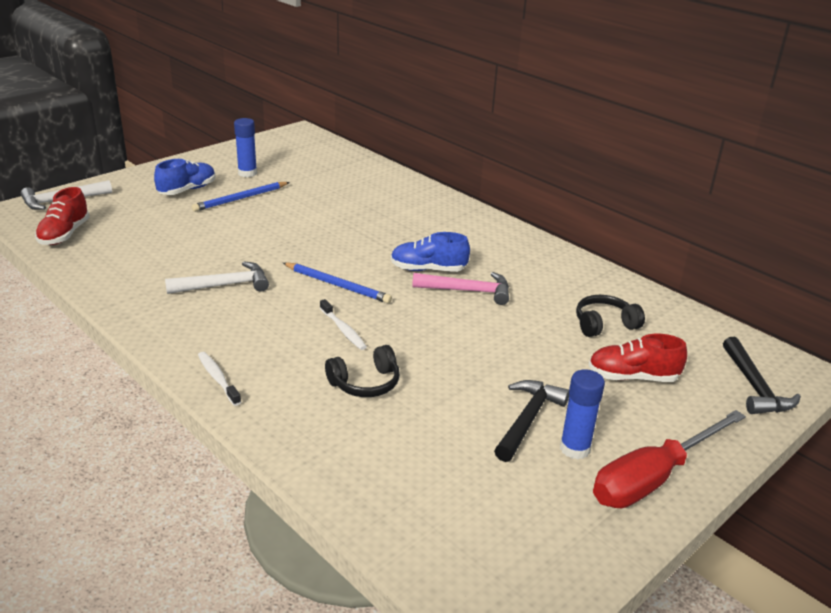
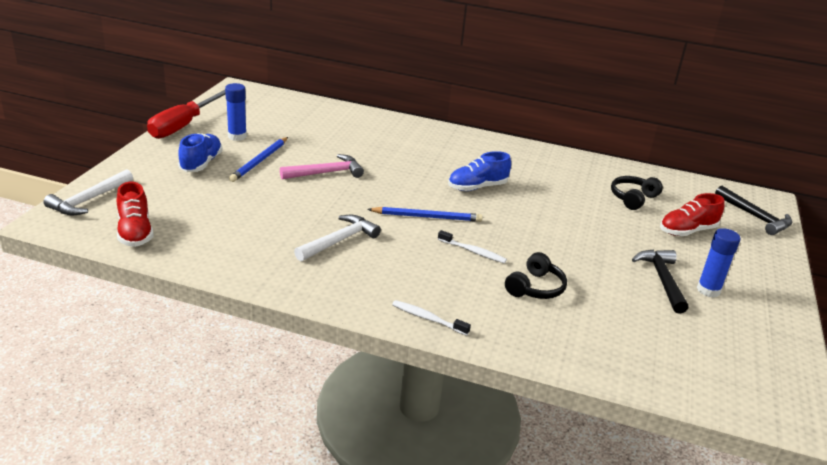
camera: 30 degrees left, 0 degrees up
(467, 291) = (523, 197): pink hammer -> pink hammer (326, 173)
(653, 478) = (767, 294): red screwdriver -> red screwdriver (184, 125)

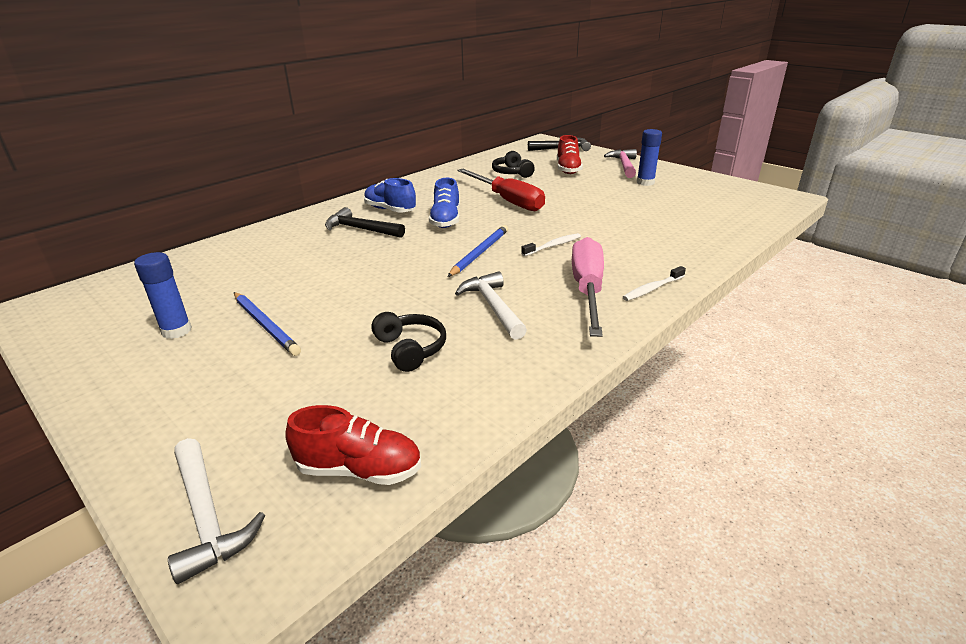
camera: 60 degrees left, 0 degrees up
(184, 125) = (77, 371): red screwdriver -> red screwdriver (507, 201)
(201, 163) = (217, 373): blue shoe -> blue shoe (390, 210)
(326, 173) = (342, 287): pink hammer -> pink hammer (624, 165)
(399, 282) = (587, 290): none -> pink screwdriver
(535, 288) = (620, 234): black headphones -> black headphones (410, 349)
(662, 280) = (627, 192): black hammer -> black hammer (361, 229)

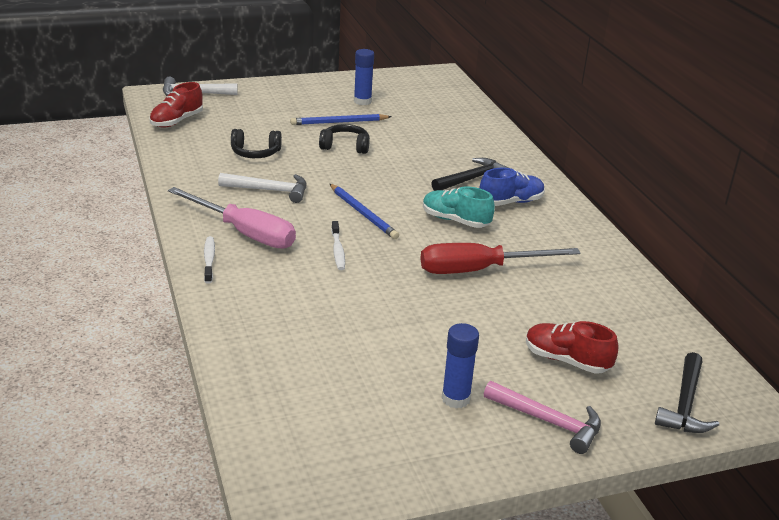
camera: 115 degrees right, 0 degrees up
(446, 220) = (455, 220): blue shoe -> turquoise shoe
(512, 173) = (582, 310): black headphones -> black headphones (345, 146)

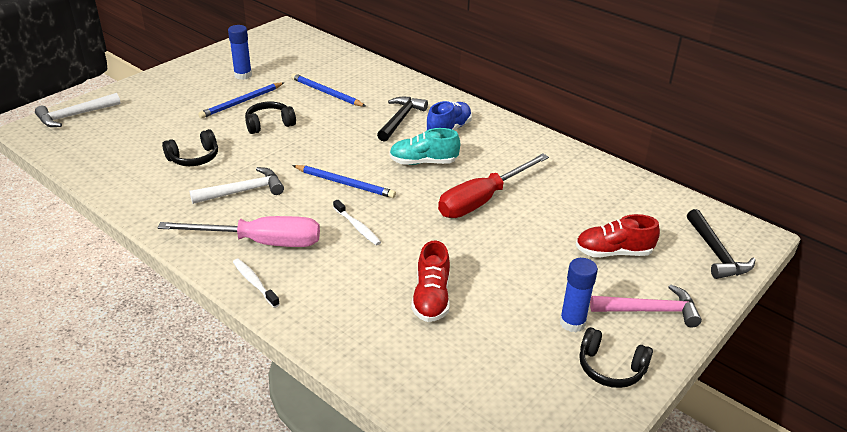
camera: 30 degrees left, 5 degrees up
(176, 121) = (85, 151): red shoe -> red shoe (431, 298)
(424, 136) = (326, 93): none -> blue pencil
(451, 448) = (610, 368): none -> black headphones

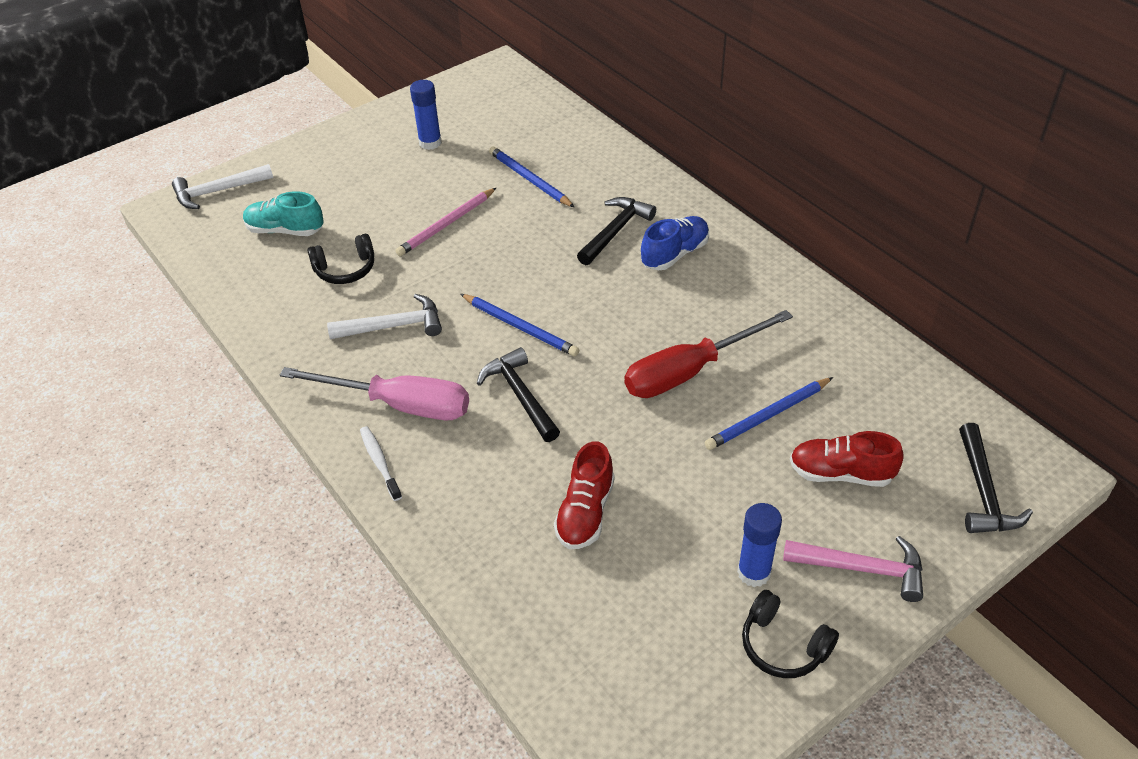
camera: 15 degrees right, 10 degrees up
(241, 102) = (419, 187): blue pencil -> blue pencil (768, 416)
(269, 124) = (446, 224): black headphones -> pink pencil
(357, 227) = (520, 396): white toothbrush -> black hammer
(423, 162) = (628, 303): turquoise shoe -> turquoise shoe (285, 230)

